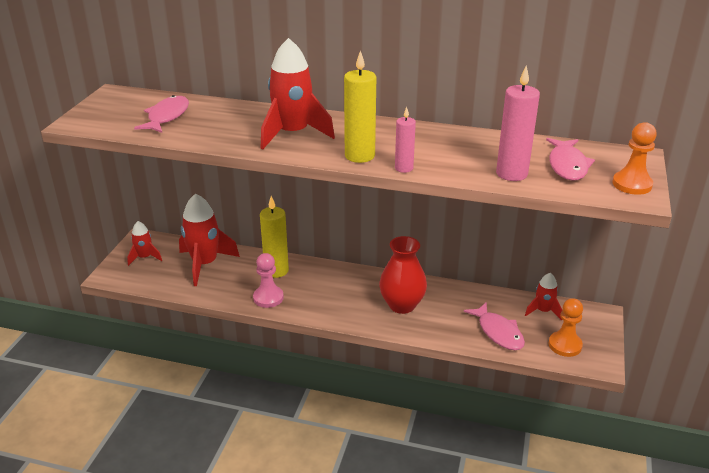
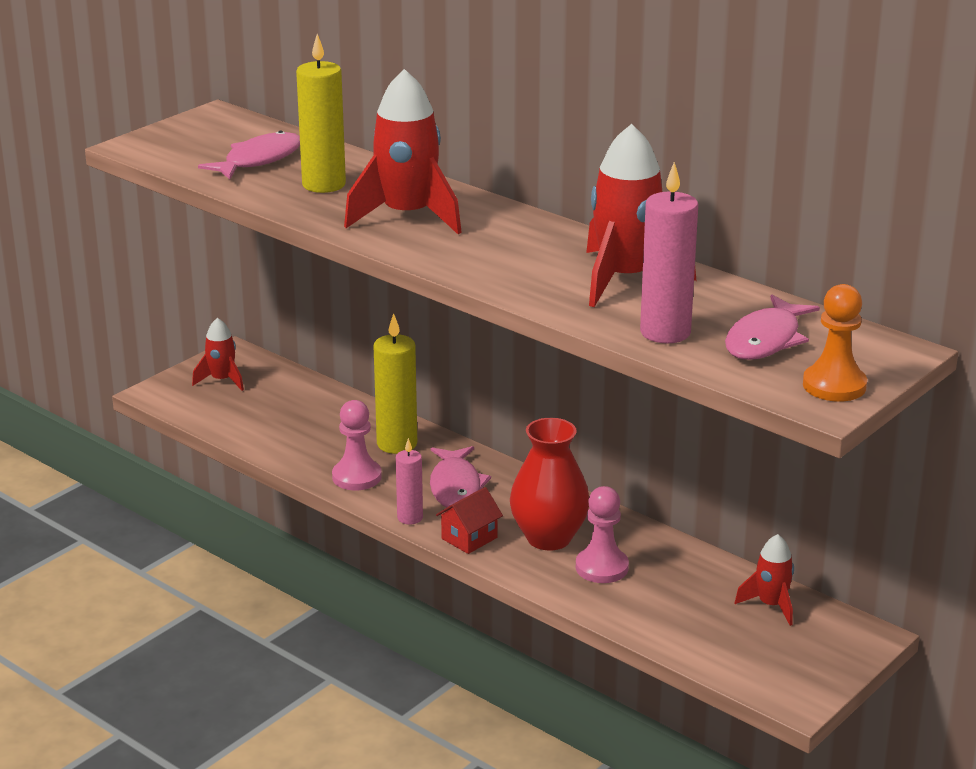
camera: 25 degrees right, 5 degrees down
(205, 264) = (300, 410): red rocket -> red rocket (625, 279)
(359, 156) = (470, 263): yellow candle -> yellow candle (324, 185)
(359, 318) = (469, 538): none -> red house
(404, 168) = (515, 292): pink candle -> pink candle (410, 518)
(443, 315) = (602, 567): none -> pink pawn
(498, 332) = (669, 613): pink fish -> pink fish (456, 487)
(565, 345) = (761, 659): orange pawn -> none

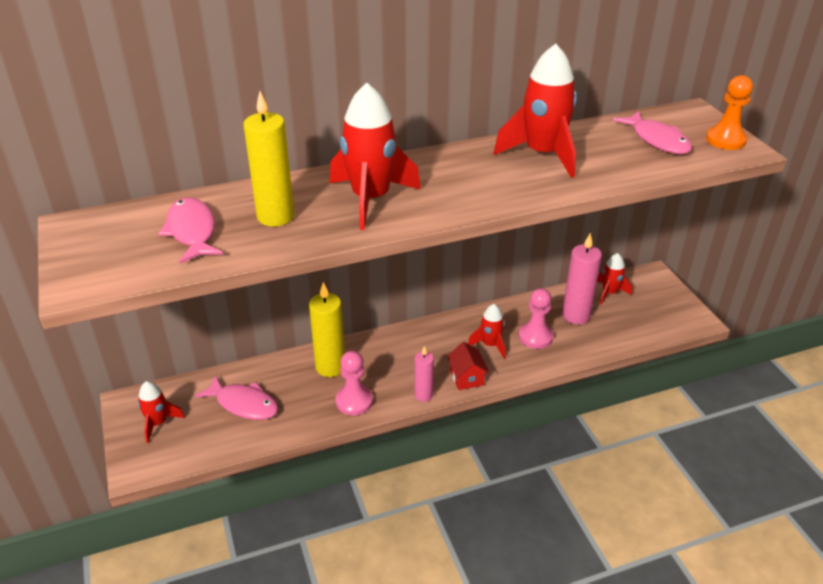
camera: 60 degrees left, 10 degrees up
(456, 487) = (404, 360): pink fish -> pink fish (244, 404)
(549, 538) = (490, 345): red vase -> red rocket
(665, 332) = (627, 165): pink candle -> pink candle (576, 315)

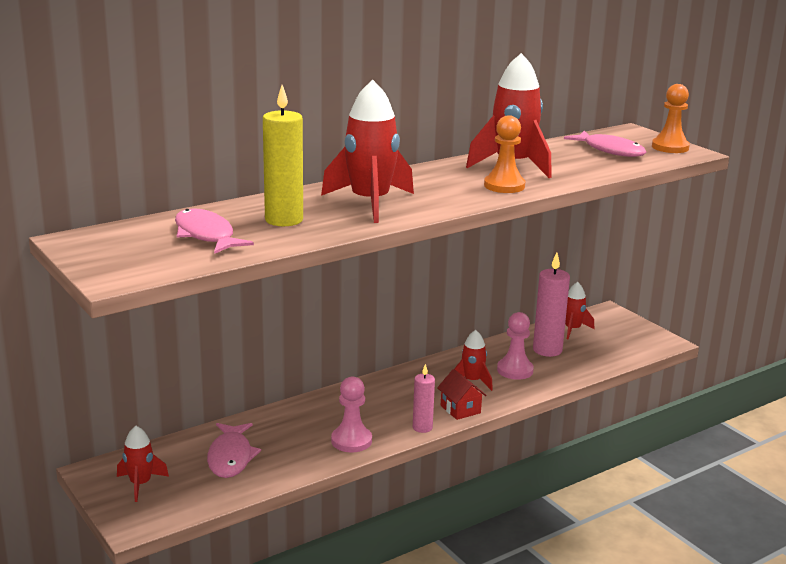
camera: 15 degrees left, 15 degrees down
(244, 404) = (231, 457): pink fish -> pink fish turned 75 degrees clockwise
(330, 367) = (312, 416): yellow candle -> none
(518, 186) = (504, 186): none -> orange pawn

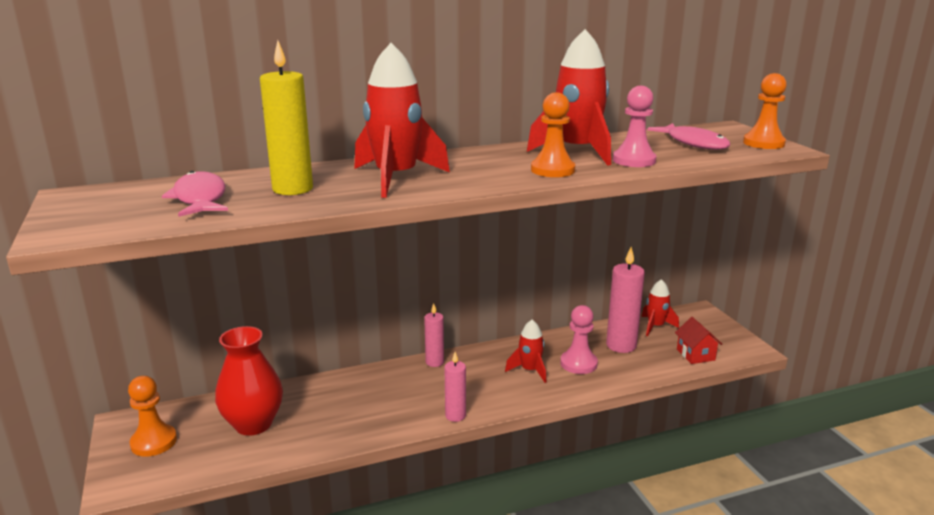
camera: 15 degrees right, 0 degrees up
(140, 484) = (154, 442): red rocket -> orange pawn
(231, 457) = (253, 424): pink fish -> red vase
(351, 441) = (377, 421): pink pawn -> pink pawn (634, 160)
(376, 383) = (434, 362): none -> pink candle
(460, 409) = (503, 400): red house -> red house (695, 354)

